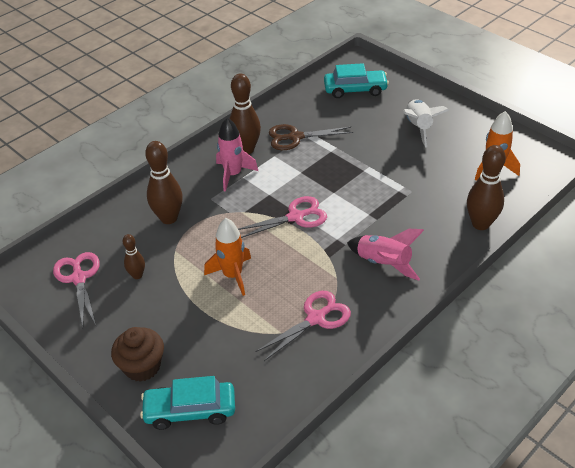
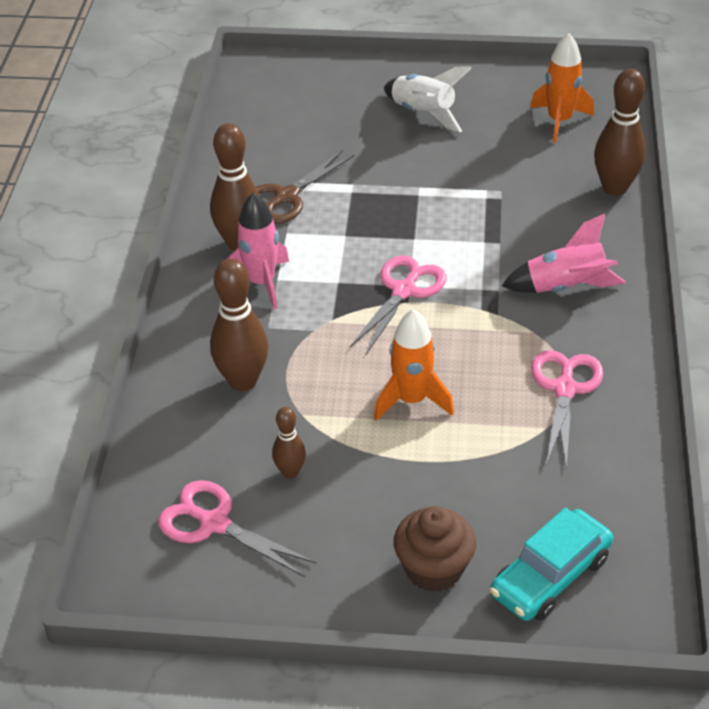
camera: 40 degrees left, 0 degrees up
(355, 90) = (292, 103): turquoise car -> none

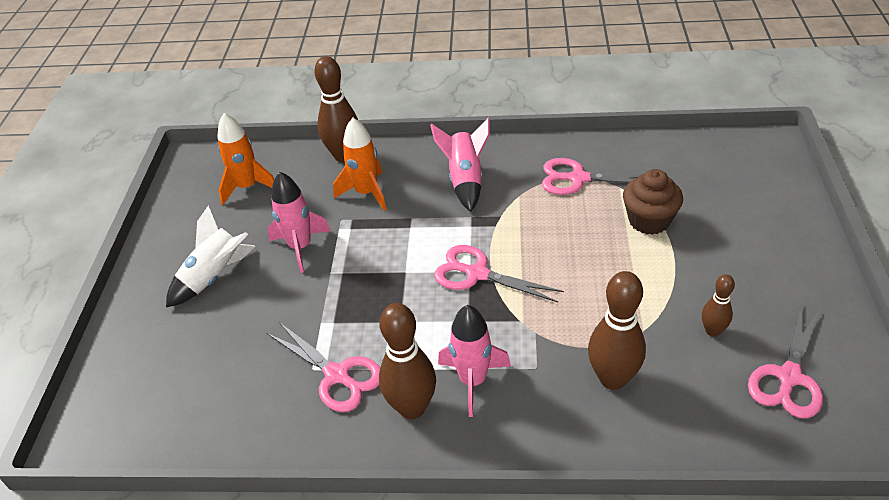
camera: 90 degrees left, 0 degrees up
(286, 197) = (337, 375): brown scissors -> pink scissors
(411, 400) = (609, 260): orange rocket -> orange rocket (366, 193)
(433, 569) = (776, 238): brown cupcake -> brown cupcake (649, 220)
(459, 164) = (300, 247): none -> pink rocket
(550, 576) = (756, 182): turquoise car -> none

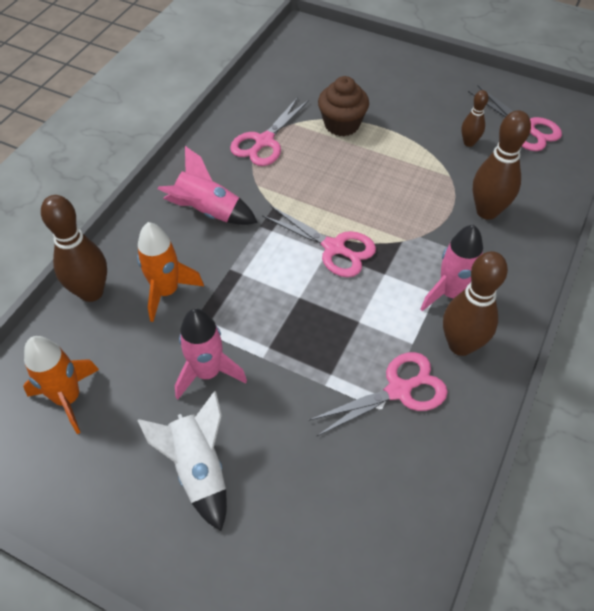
camera: 70 degrees left, 10 degrees up
(477, 274) = (334, 248): pink scissors -> pink scissors turned 105 degrees counterclockwise

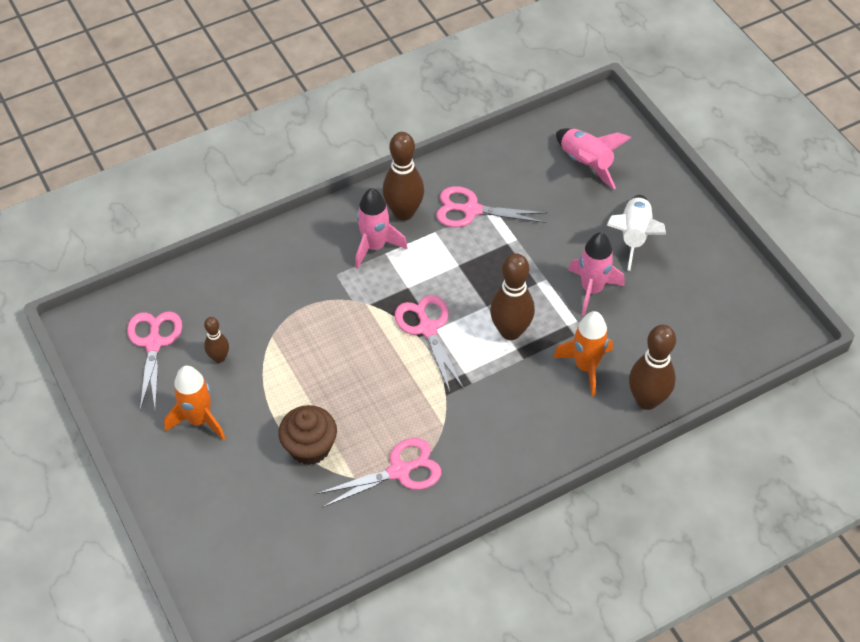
camera: 145 degrees left, 0 degrees up
(68, 398) = (700, 325): orange rocket -> orange rocket (199, 420)
(208, 212) = (506, 422): pink rocket -> pink rocket (586, 163)
(487, 211) = (278, 289): brown bowling pin -> brown bowling pin (510, 331)

